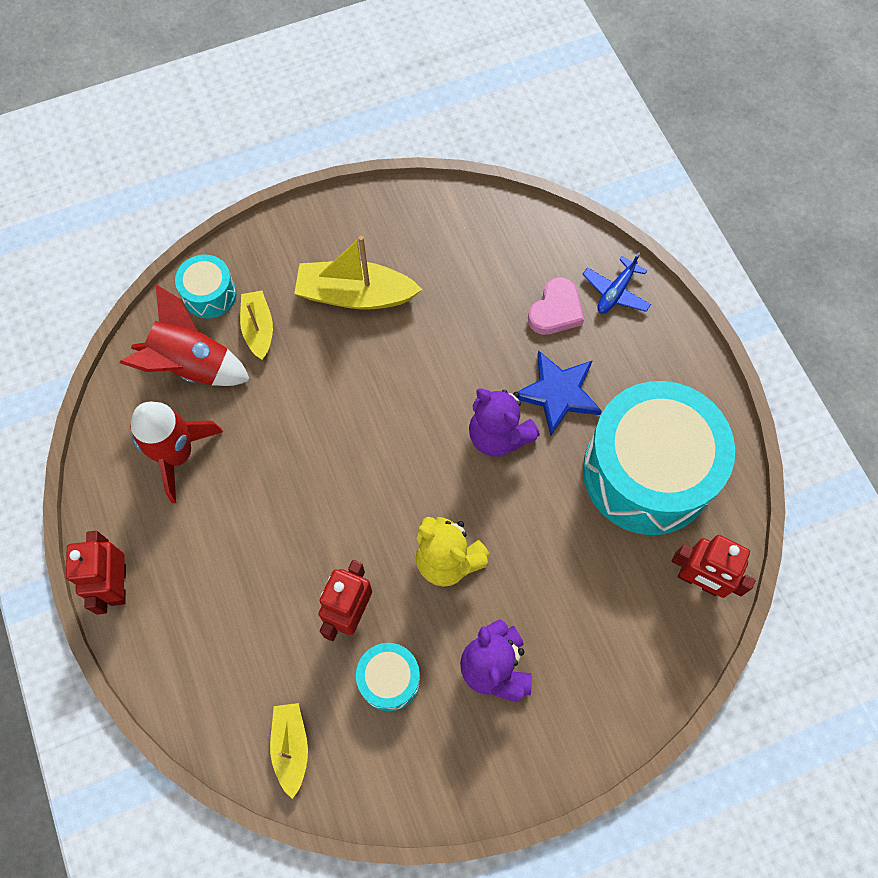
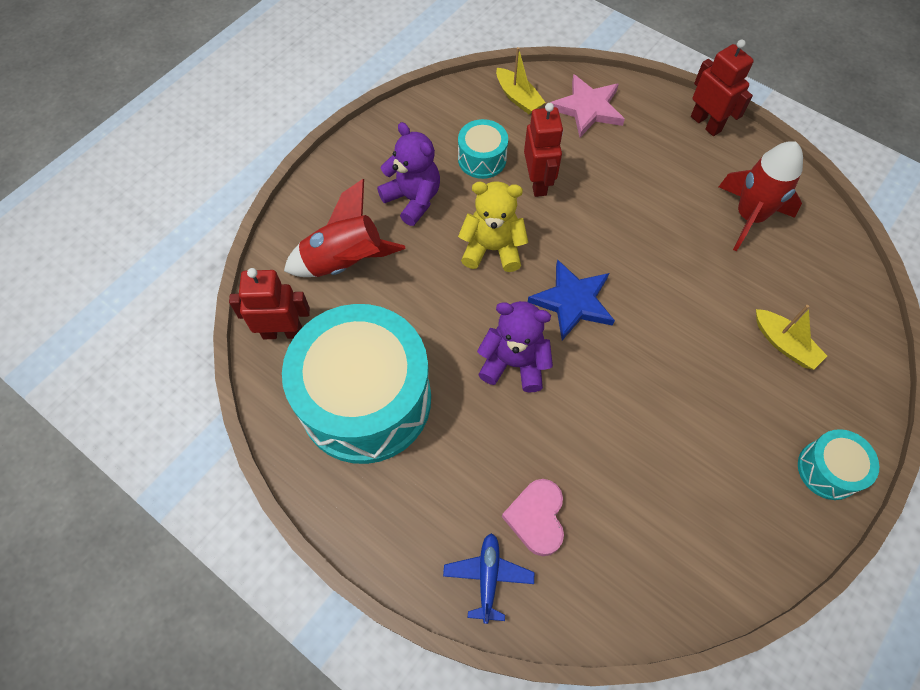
camera: 150 degrees right, 5 degrees down
(192, 366) = (804, 285): red rocket -> red rocket (345, 262)
(209, 294) = (853, 351): turquoise drum -> turquoise drum (828, 470)
(224, 682) = (588, 108): none -> pink star
(355, 295) = (732, 424): yellow boat -> none
(558, 393) = (484, 430): blue star -> blue star (573, 302)

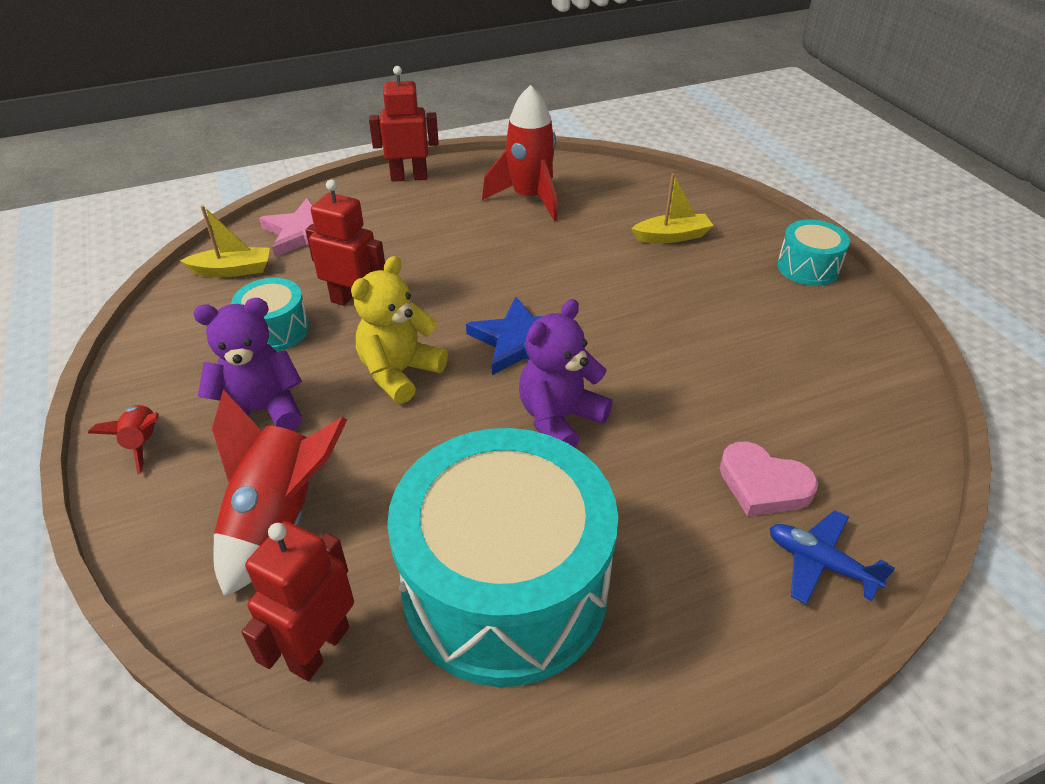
camera: 60 degrees left, 20 degrees down
(355, 162) = (143, 443): none -> red rocket

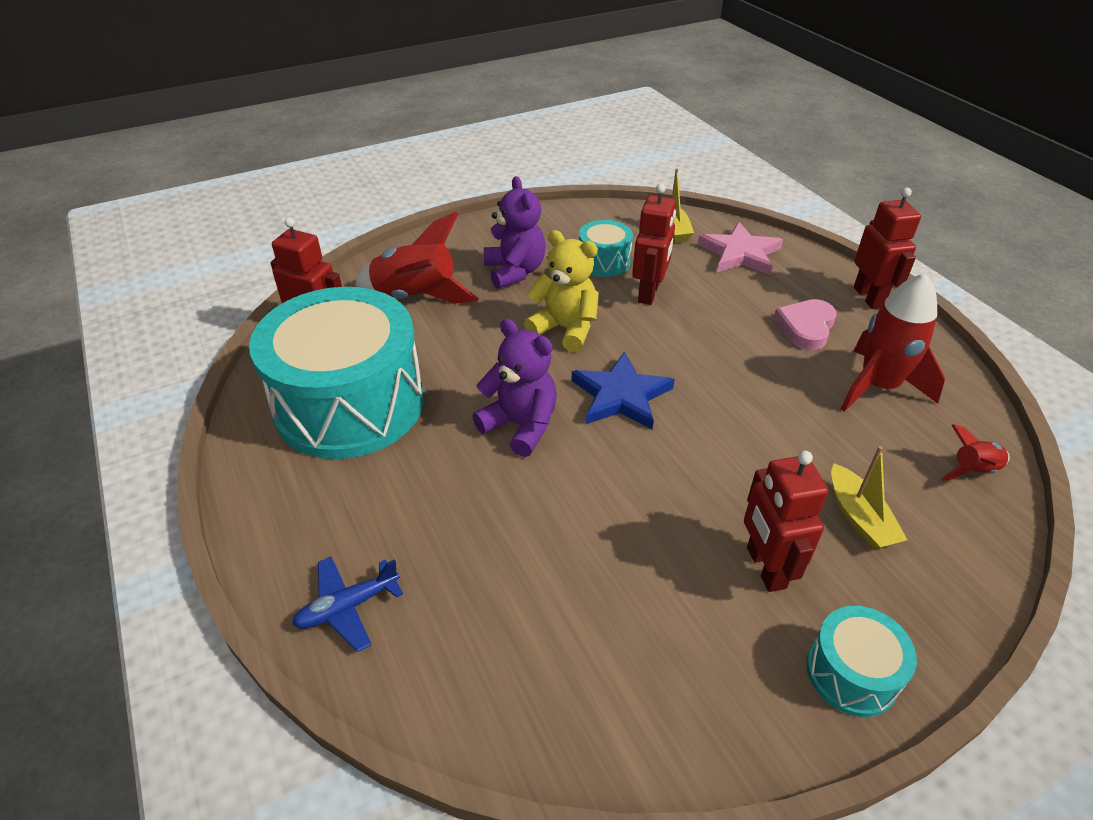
camera: 85 degrees right, 0 degrees up
(143, 443) = (481, 233): red rocket -> red rocket (973, 471)
(726, 288) = (765, 568): none -> red robot
(763, 484) = (443, 572): pink heart -> pink heart (806, 327)
(820, 563) = (348, 607): blue plane -> blue plane turned 150 degrees counterclockwise

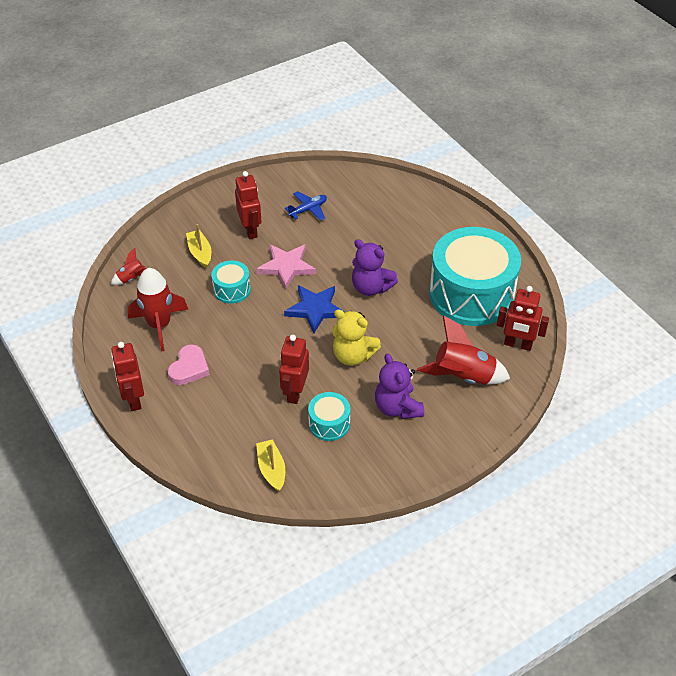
camera: 175 degrees right, 5 degrees up
(348, 607) = (429, 206): blue plane -> blue plane (308, 210)
(740, 253) = (218, 441): pink star -> pink star (286, 267)
(851, 673) = (225, 198): turquoise drum -> turquoise drum (232, 289)

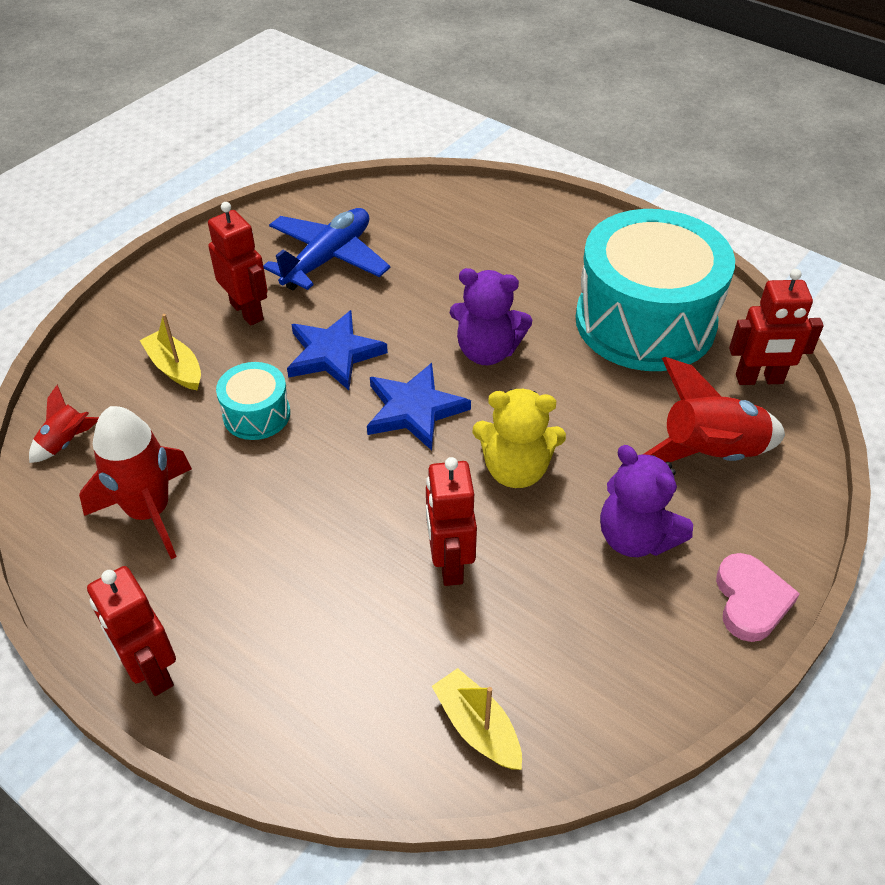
camera: 20 degrees left, 0 degrees up
(189, 368) = (236, 576): pink heart -> pink heart (750, 601)
(286, 267) = (333, 354): pink star -> blue star
(308, 210) = (328, 259): blue plane -> blue plane, size x1.74
(329, 424) = (537, 603): turquoise drum -> none

